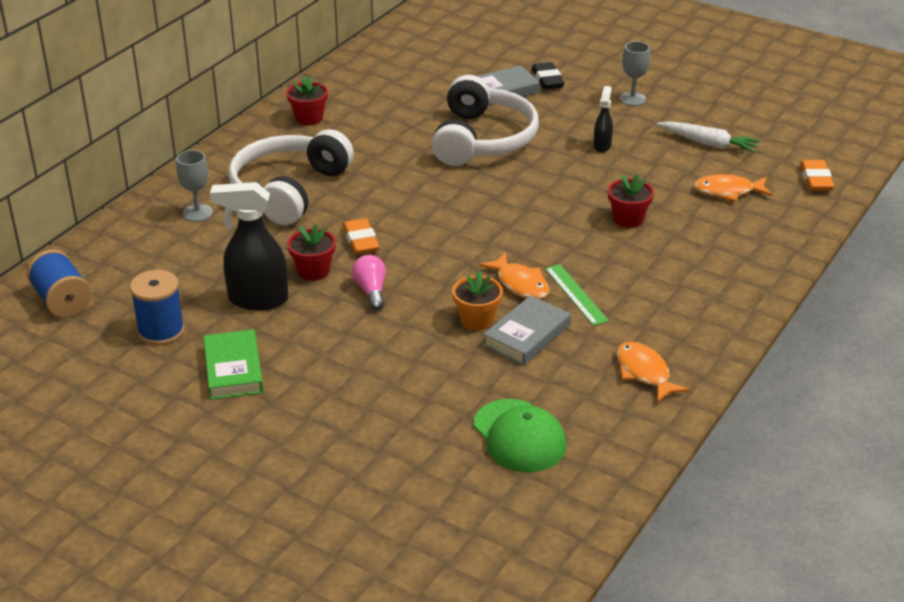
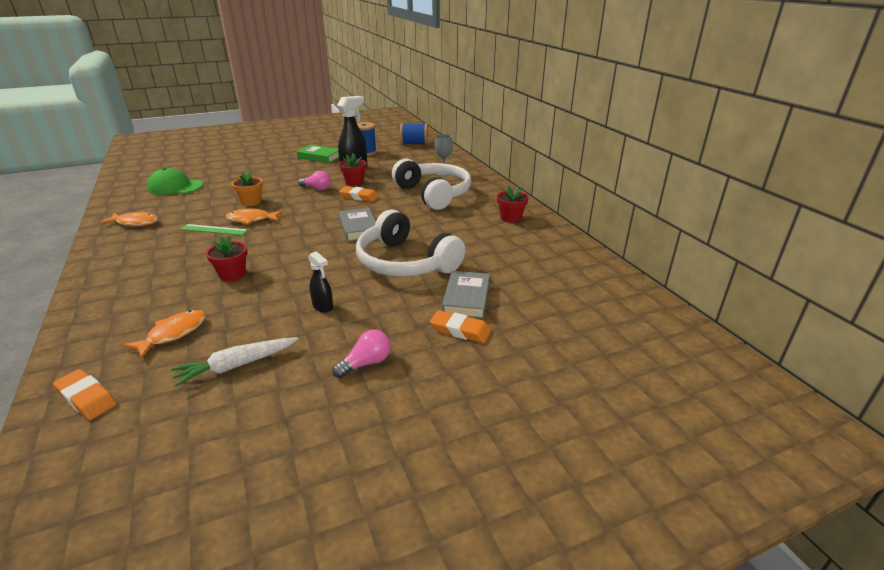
camera: 125 degrees right, 5 degrees down
(527, 335) = (217, 208): grey book -> grey book (359, 228)
(547, 80) = (460, 330): black eraser -> orange eraser
(632, 99) = (366, 363): grey goblet -> pink light bulb

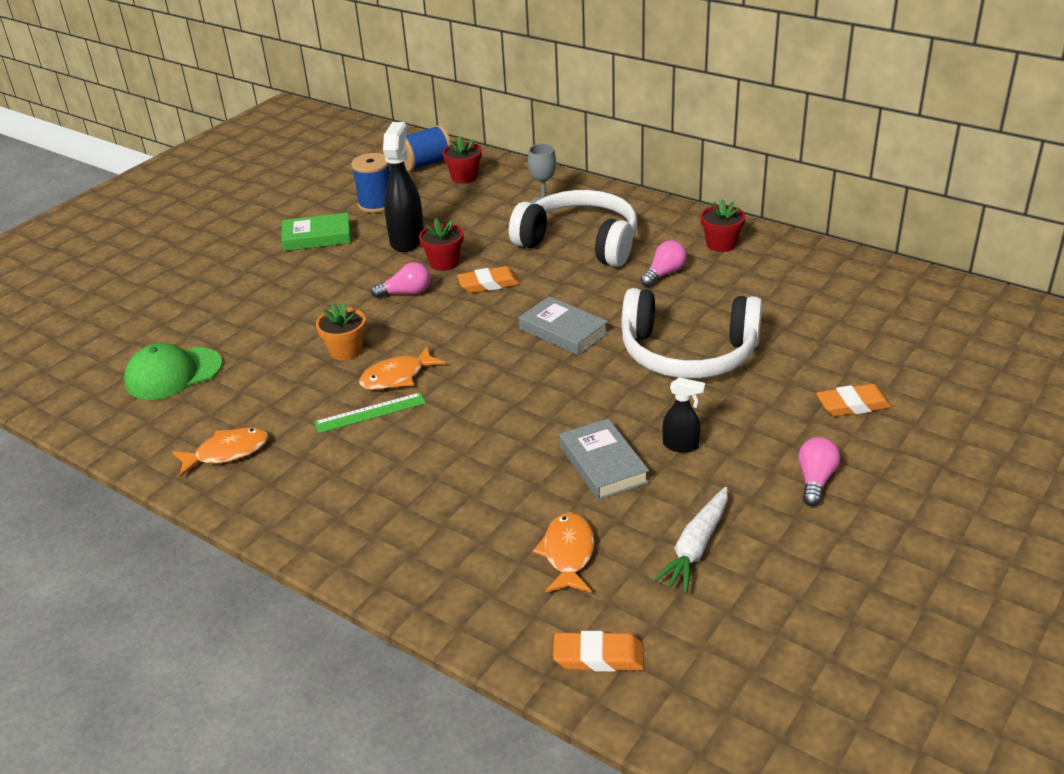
camera: 30 degrees left, 5 degrees up
(232, 274) = (509, 458): red flower pot -> red flower pot (464, 177)
(455, 221) = (664, 274): none -> pink light bulb
(466, 298) = (812, 368): grey book -> grey book (603, 464)

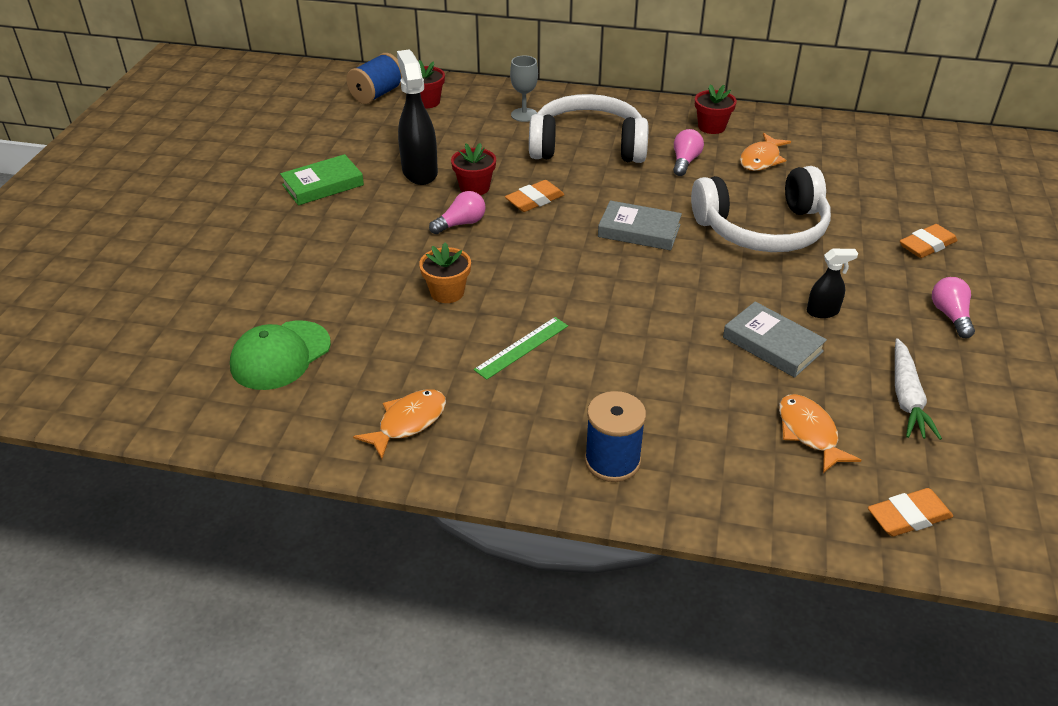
camera: 25 degrees left, 5 degrees up
(376, 204) = (358, 142): blue spool -> blue spool (612, 461)
(397, 377) = (519, 307): orange fish -> orange fish (761, 159)

